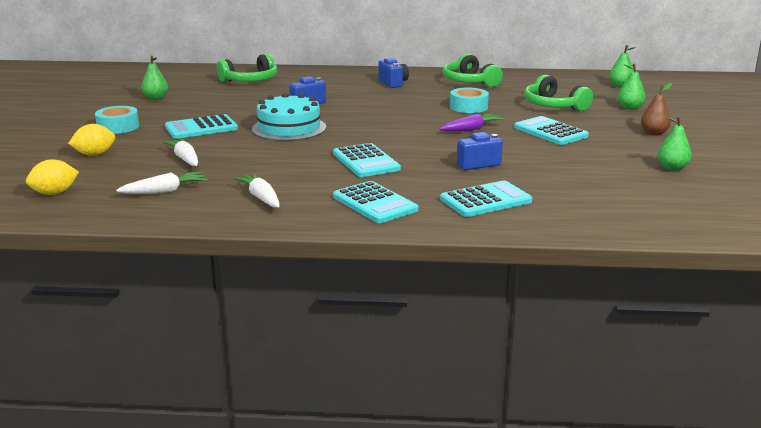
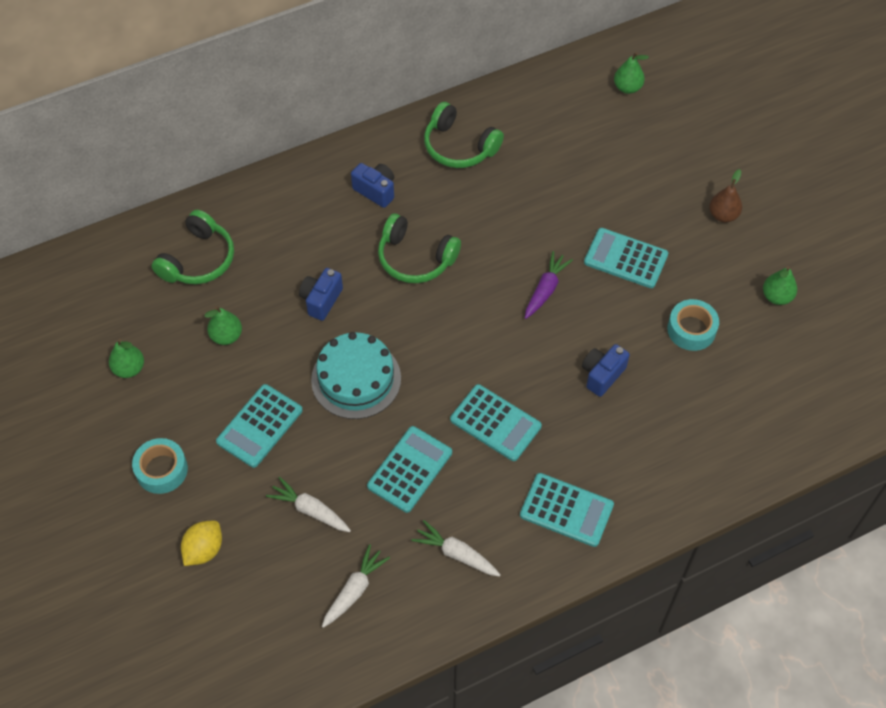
camera: 30 degrees left, 35 degrees up
(54, 193) = (249, 653): yellow lemon -> none
(468, 107) = (505, 227): turquoise tape -> turquoise tape (691, 329)
(486, 200) = (657, 452): turquoise calculator -> turquoise calculator (410, 469)
(553, 106) = (590, 182): green headphones -> green headphones (415, 258)
(630, 108) = (668, 152): green pear -> green pear (226, 336)

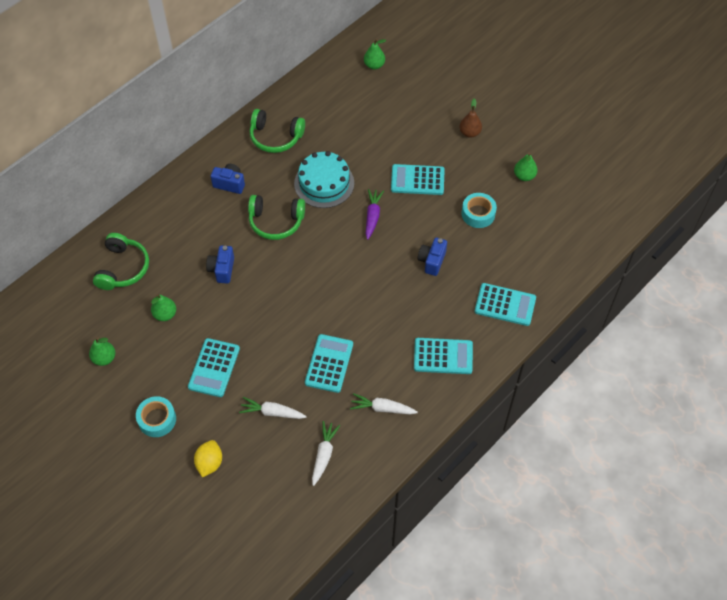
camera: 20 degrees left, 0 degrees up
(356, 379) = (268, 315): turquoise cake -> turquoise cake (324, 183)
(495, 423) = (374, 315): turquoise calculator -> turquoise calculator (505, 305)

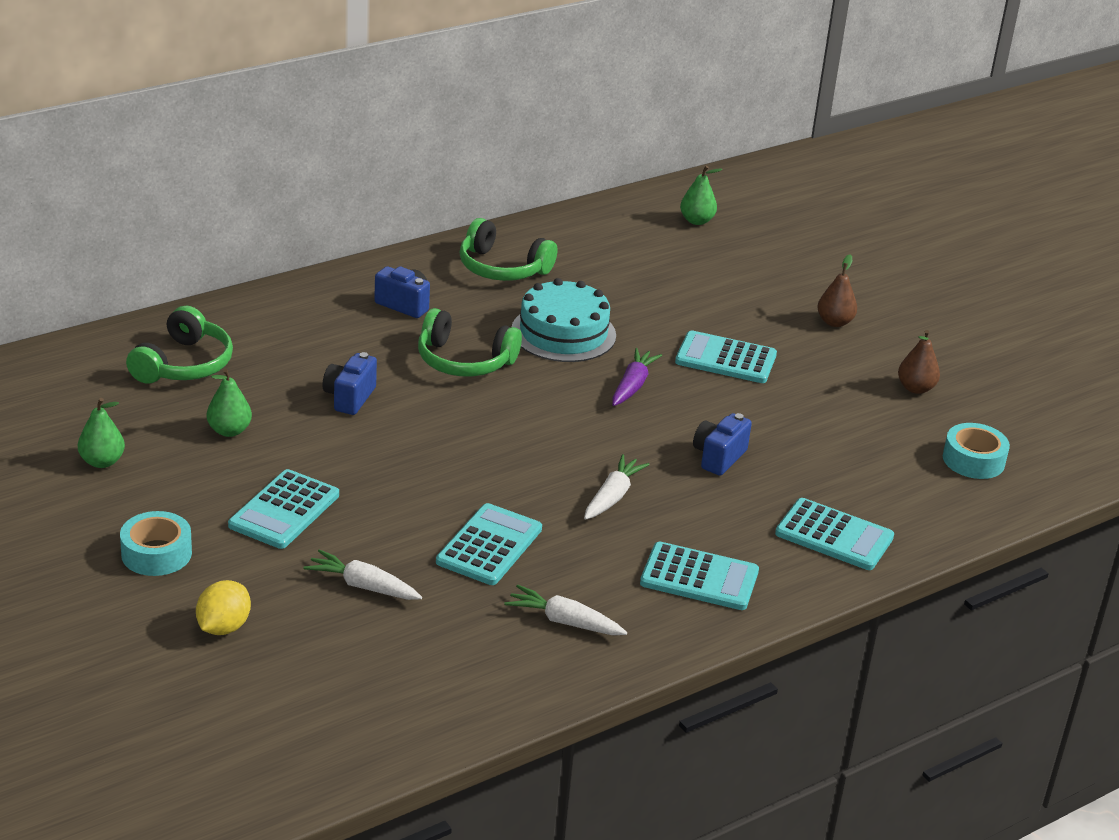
camera: 10 degrees right, 25 degrees down
(324, 454) = (434, 659): white carrot -> white carrot (612, 496)
(478, 214) = (819, 417): turquoise tape -> turquoise tape (973, 460)
(524, 176) = (915, 388): green pear -> brown pear

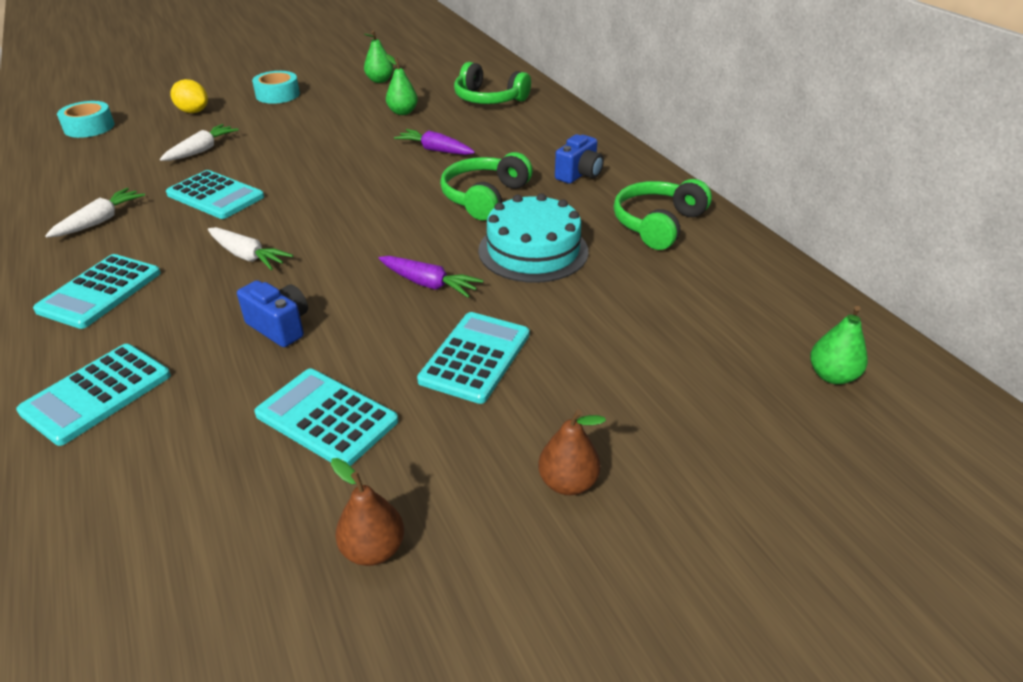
camera: 100 degrees right, 5 degrees up
(284, 510) = (302, 128): turquoise calculator -> turquoise calculator (327, 418)
(349, 398) = (435, 150): blue camera -> purple carrot
(973, 460) = (164, 582): turquoise tape -> turquoise tape (89, 127)

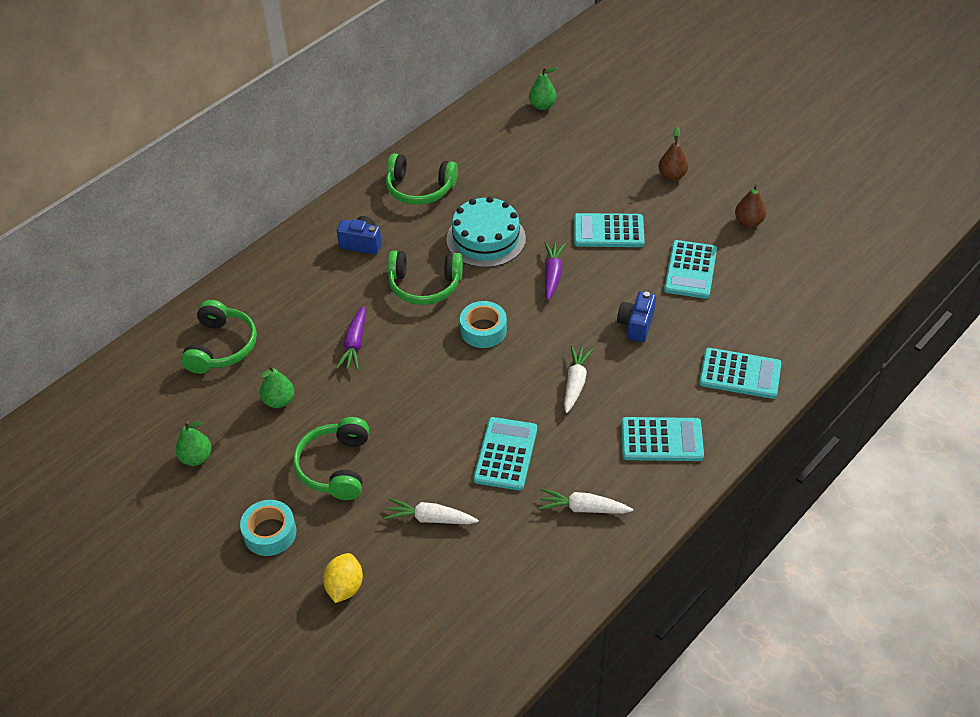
camera: 110 degrees left, 10 degrees up
(89, 127) = (424, 662): turquoise tape -> turquoise tape (483, 330)
(306, 123) = (335, 467): none -> green headphones

